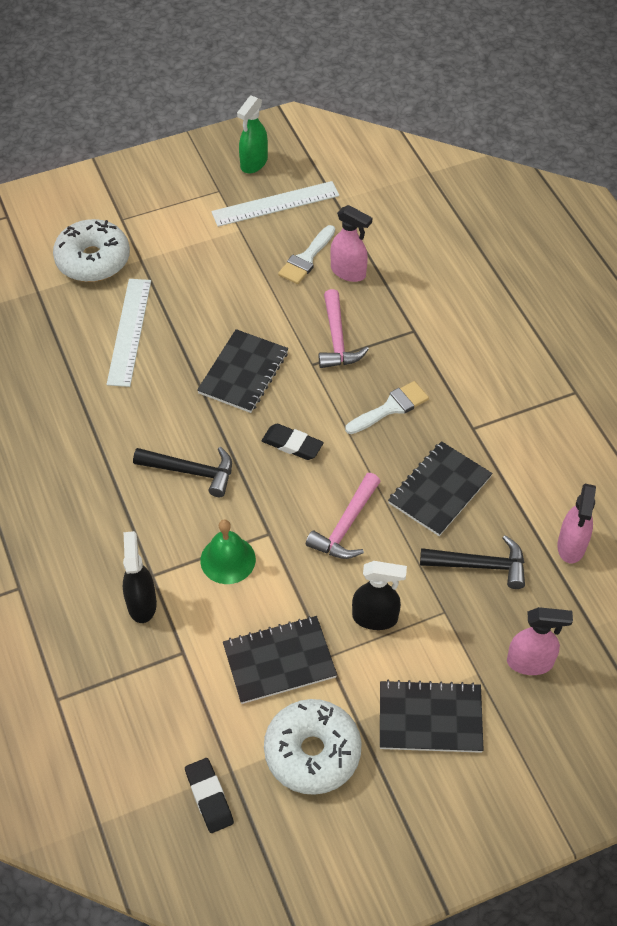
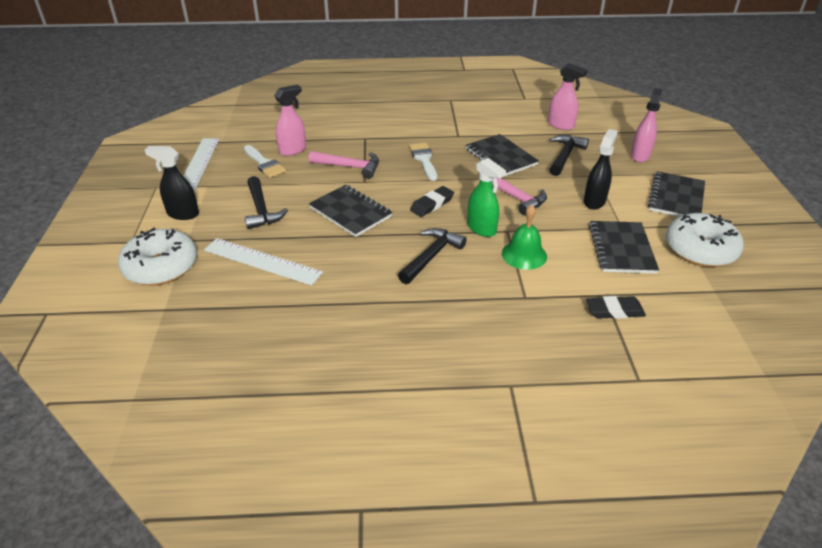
camera: 70 degrees left, 15 degrees down
(142, 603) = (551, 308): black spray bottle -> black spray bottle (183, 214)
(209, 797) = (738, 306): black eraser -> black eraser (614, 311)
(215, 294) = (261, 210): none -> black hammer
(253, 163) = (146, 166): green spray bottle -> green spray bottle (482, 229)

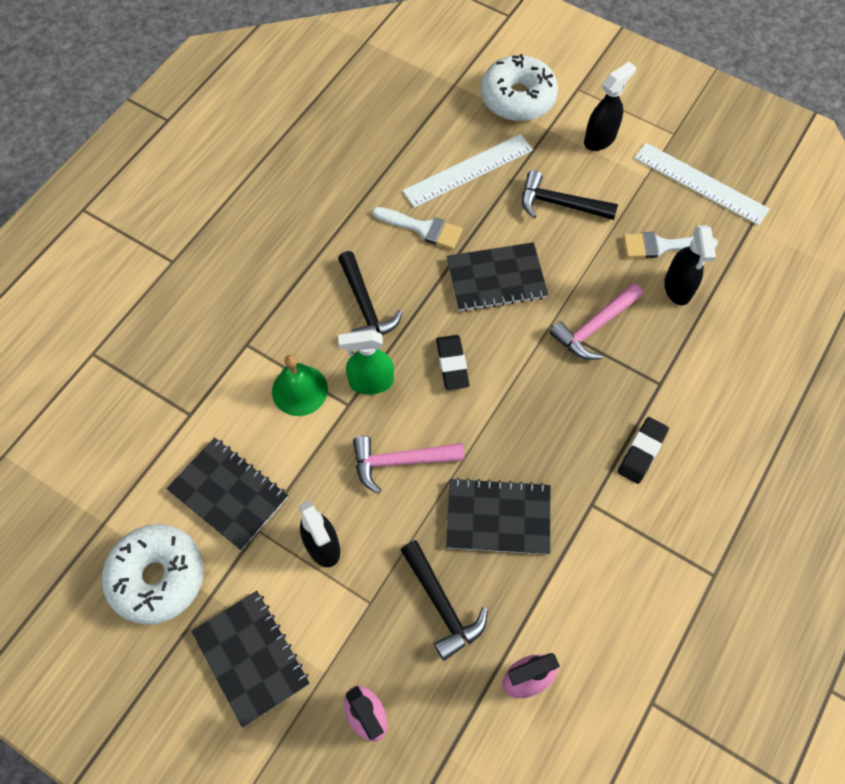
camera: 125 degrees right, 25 degrees up
(293, 150) = (677, 288): pink spray bottle -> black spray bottle
(424, 159) = (556, 419): white brush -> white brush (423, 228)
(614, 311) = (165, 404): black eraser -> black eraser (641, 452)

